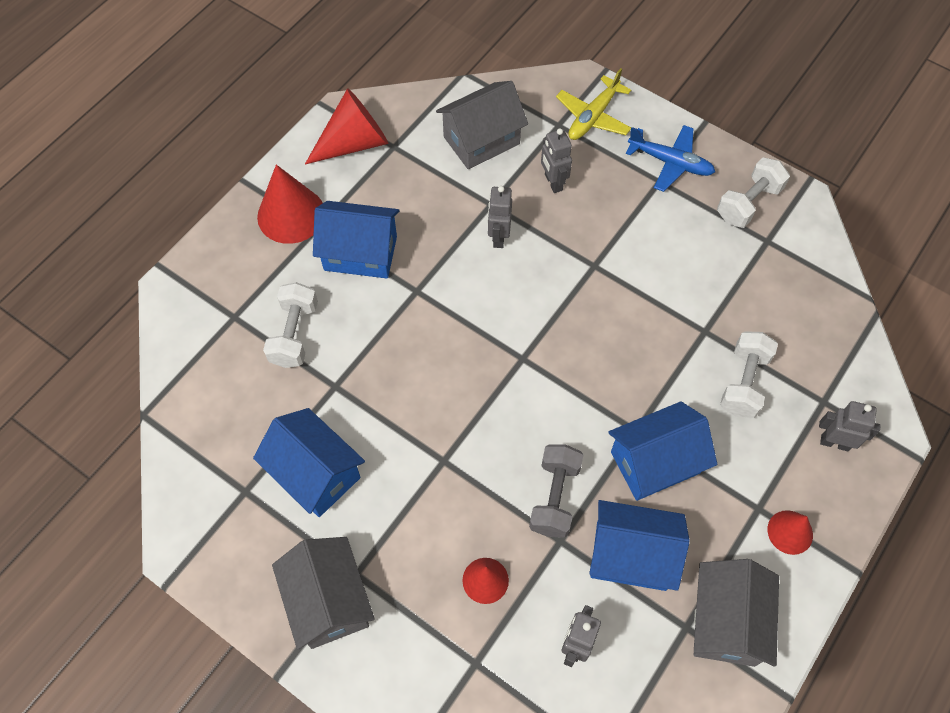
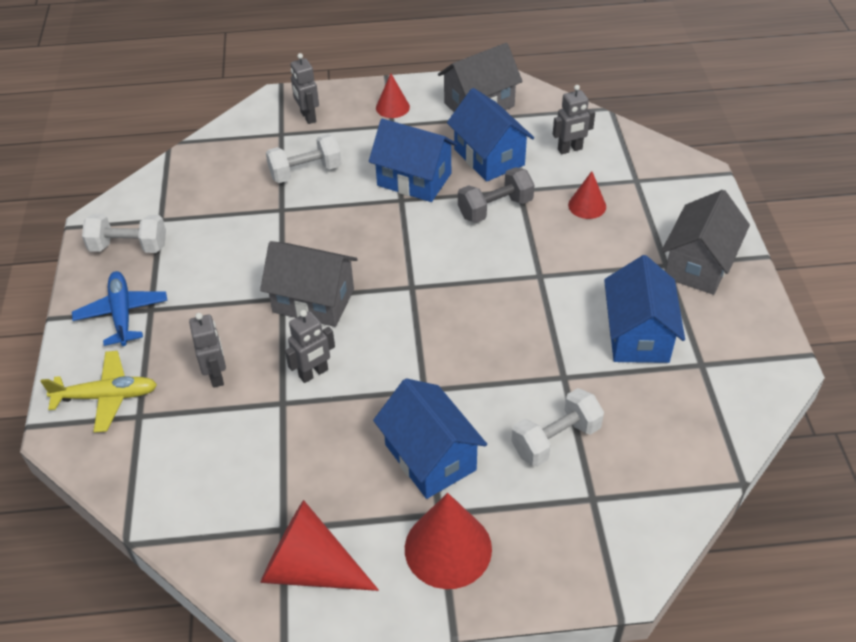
camera: 130 degrees left, 15 degrees down
(481, 140) = (211, 461): grey house -> grey house (313, 301)
(553, 182) = (216, 375): grey robot -> grey robot turned 45 degrees counterclockwise

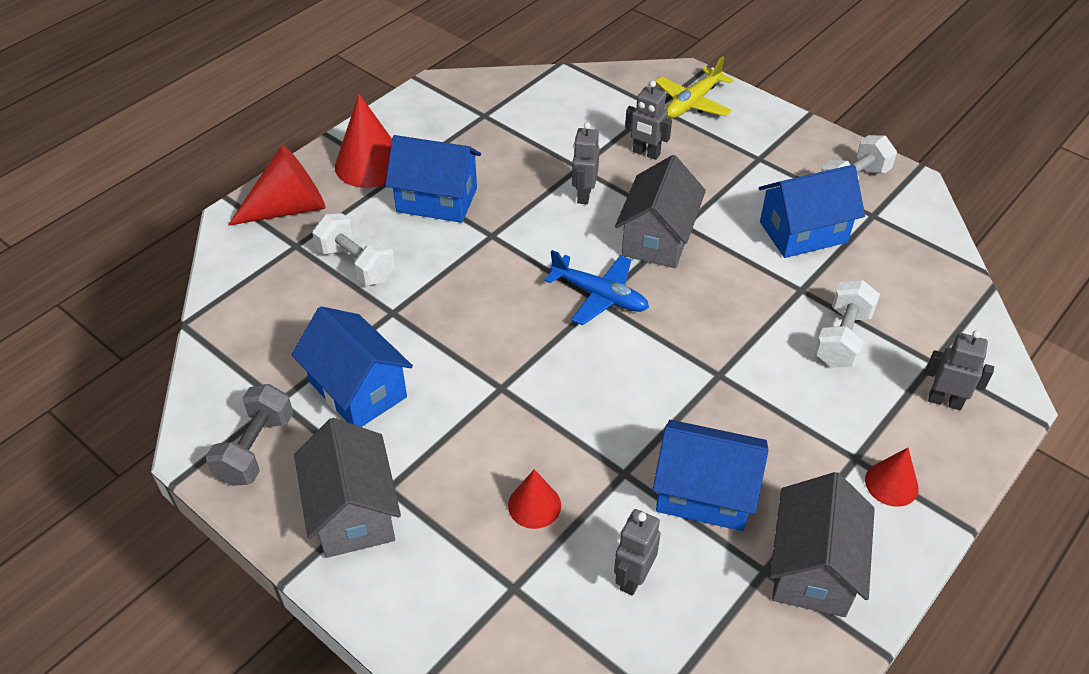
camera: 135 degrees right, 0 degrees up
(122, 314) = (771, 144): blue plane -> blue plane (599, 296)
(310, 568) = (444, 110): red cone -> red cone (288, 208)
(313, 301) = (657, 238): grey house -> grey house turned 45 degrees counterclockwise
(414, 179) = (738, 406): blue house -> blue house (803, 232)
(495, 208) = (621, 430): grey dumbbell -> grey dumbbell (256, 449)
(555, 440) = (356, 264): white dumbbell -> white dumbbell turned 60 degrees counterclockwise

